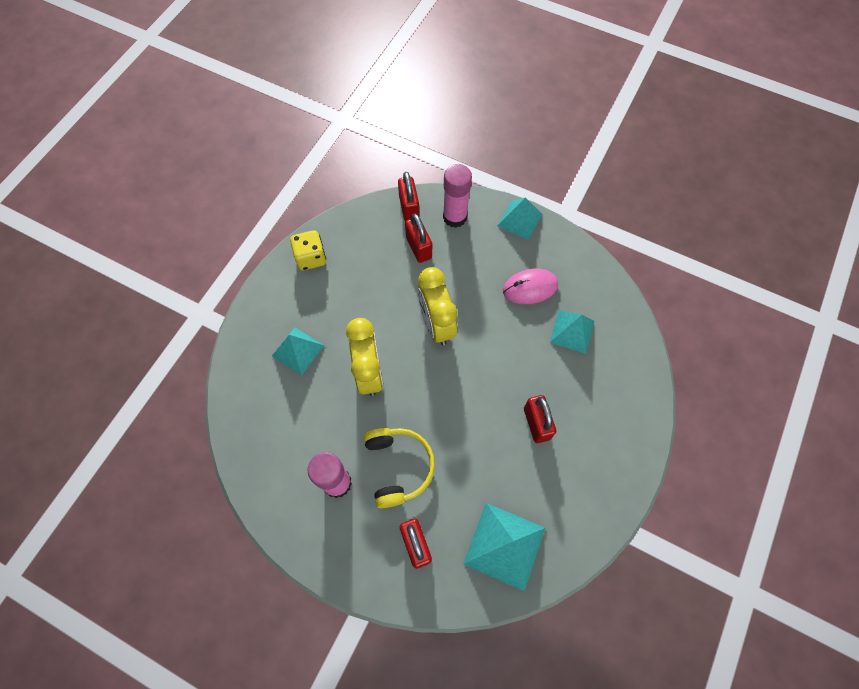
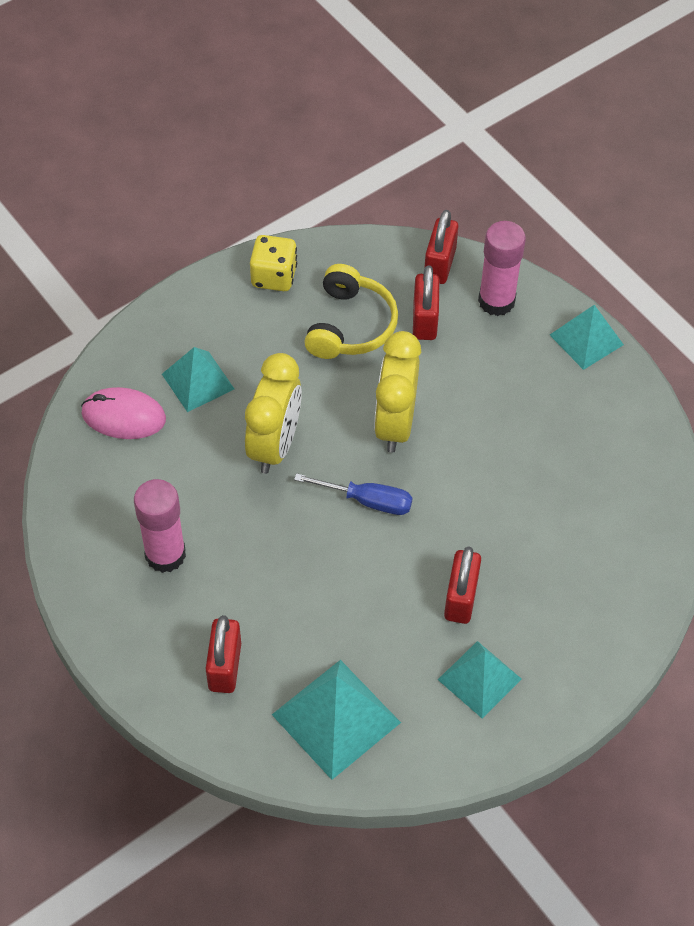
camera: 25 degrees right, 10 degrees down
(398, 467) = (251, 570): yellow headphones -> yellow headphones (350, 325)
(447, 384) = (368, 501): none -> blue screwdriver
(530, 288) = (550, 431): pink mouse -> pink mouse (123, 416)
(572, 331) = (576, 509): turquoise pyramid -> turquoise pyramid (479, 679)

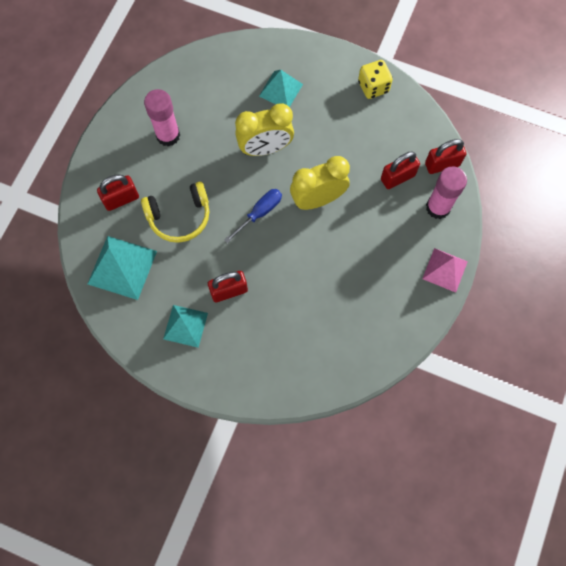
camera: 60 degrees right, 15 degrees up
(123, 416) = (236, 69): pink mouse -> none
(350, 325) = (367, 142): yellow headphones -> yellow headphones (179, 216)
(368, 501) = (260, 213): blue screwdriver -> blue screwdriver turned 120 degrees counterclockwise
(586, 339) = (445, 270): turquoise pyramid -> pink pyramid

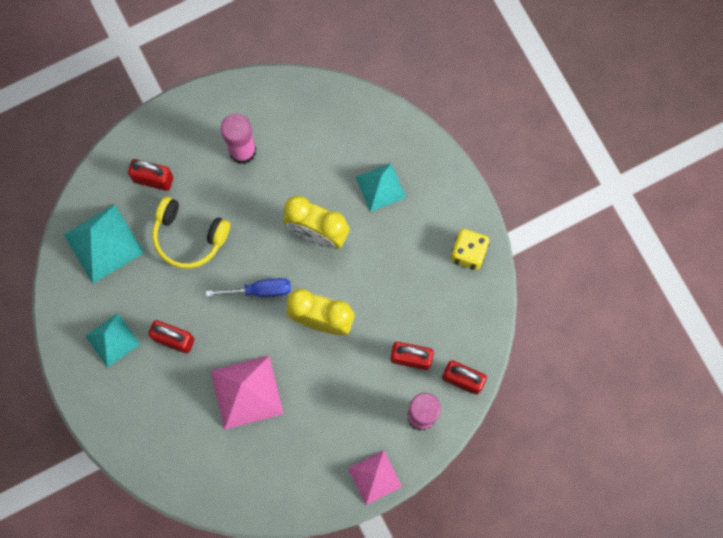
camera: 40 degrees right, 5 degrees up
(310, 285) = (247, 392): none -> pink pyramid

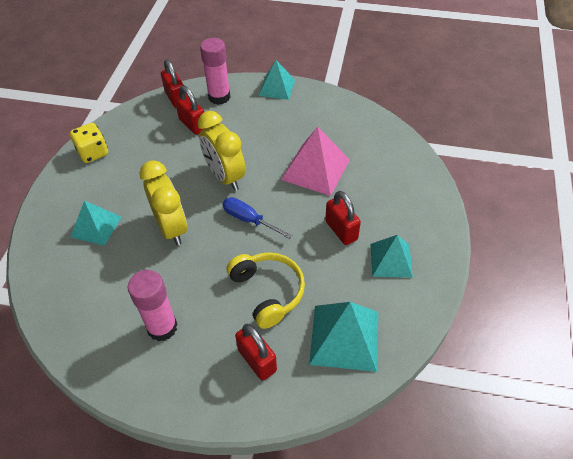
camera: 140 degrees left, 25 degrees down
(375, 477) = (276, 87): pink pyramid -> turquoise pyramid

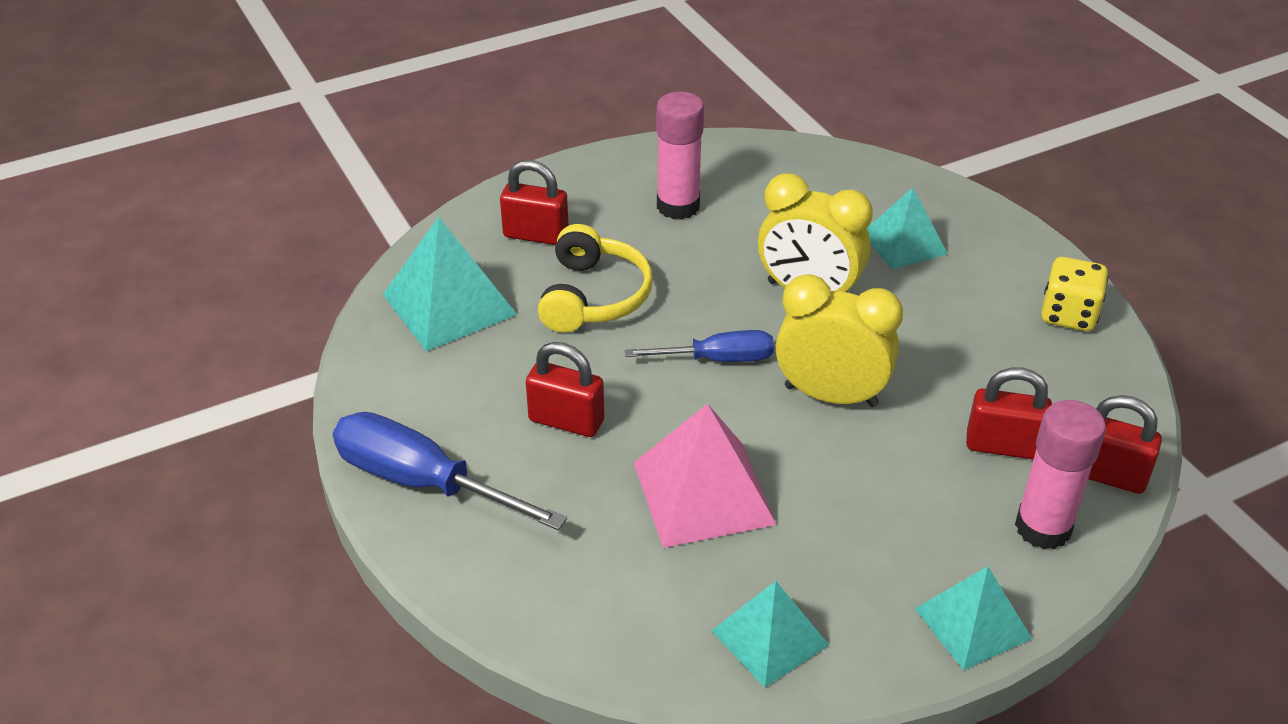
camera: 140 degrees right, 10 degrees down
(268, 292) = (593, 297): yellow headphones -> yellow headphones turned 105 degrees counterclockwise
(391, 260) = (455, 422): turquoise pyramid -> turquoise pyramid (770, 638)
(425, 239) = (421, 481): none -> blue screwdriver

